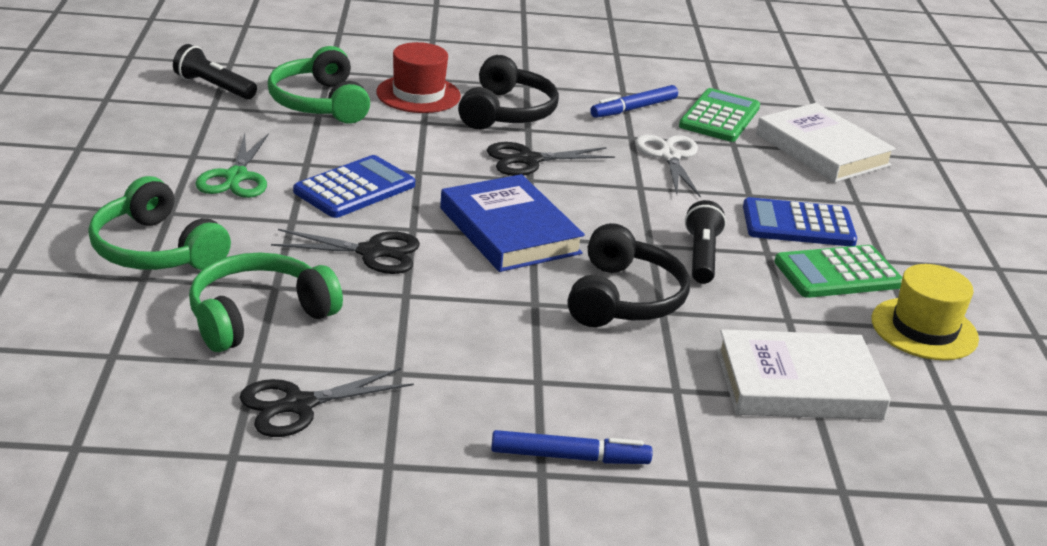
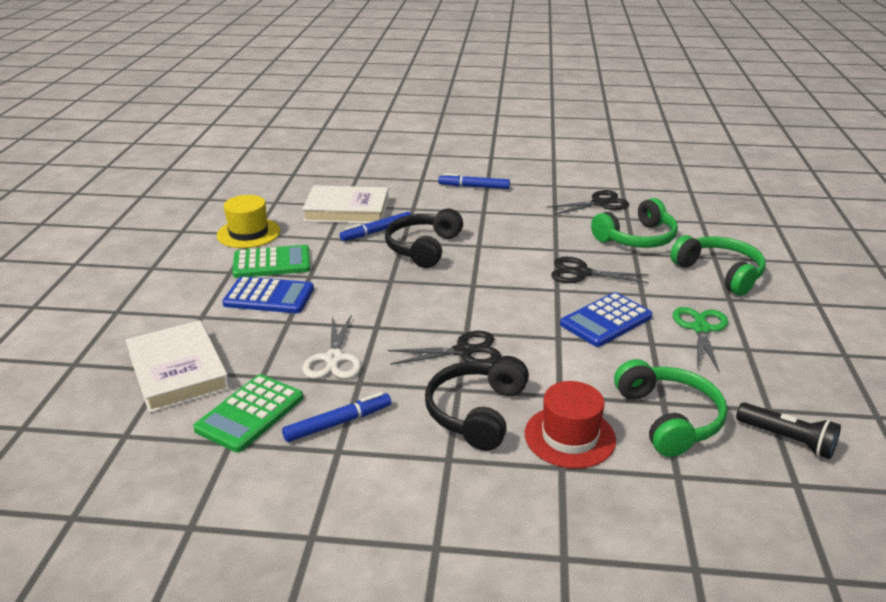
camera: 170 degrees left, 0 degrees up
(509, 231) = (488, 289): blue book -> none
(701, 256) = (358, 273): black flashlight -> none
(715, 332) = (376, 231): none -> blue marker

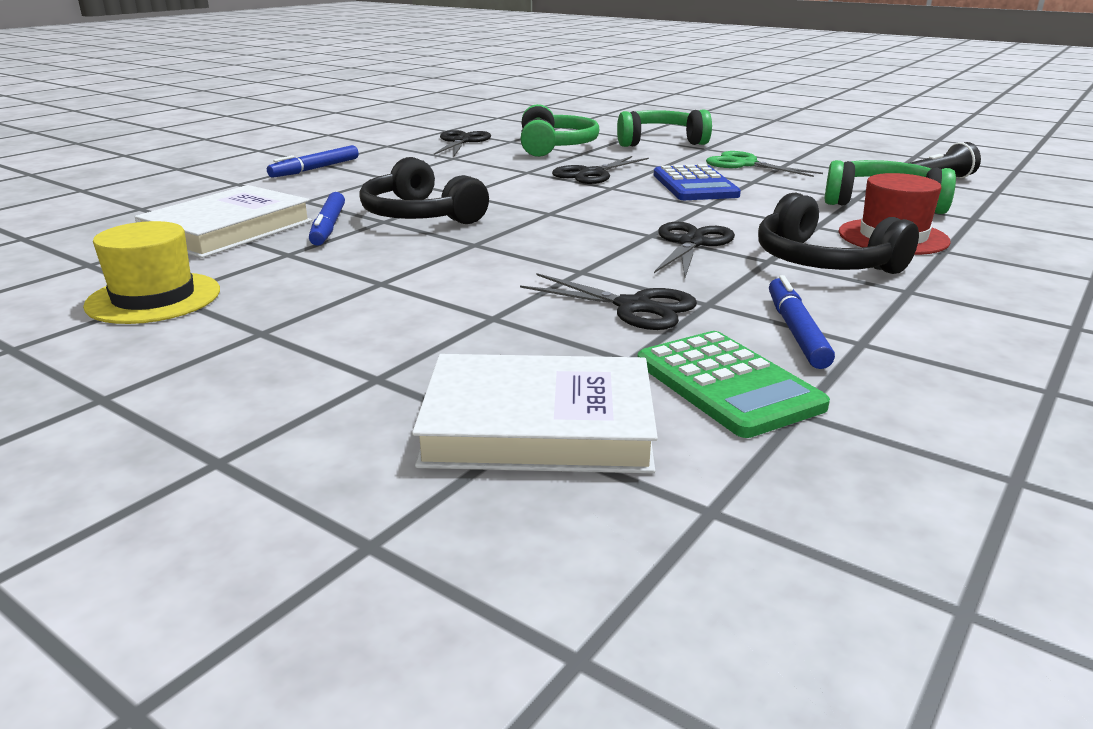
camera: 60 degrees left, 5 degrees down
(269, 296) = (396, 317): blue calculator -> none
(272, 263) = (291, 298): green calculator -> none
(334, 359) = (633, 307): white scissors -> black scissors

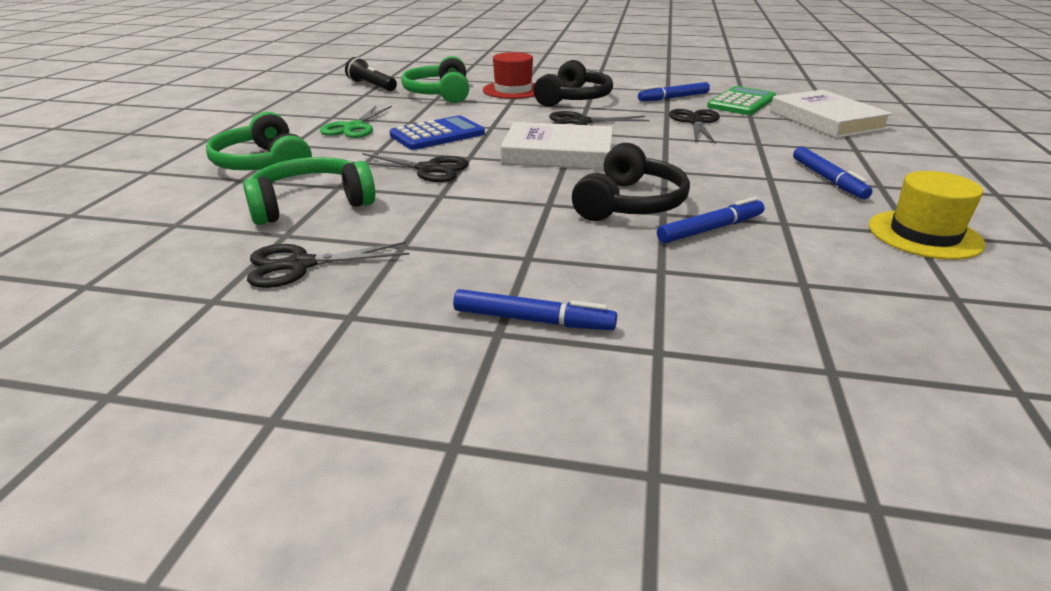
camera: 115 degrees left, 5 degrees up
(228, 230) = (788, 272): white book -> white book (558, 153)
(326, 310) = (828, 179): none -> blue marker

